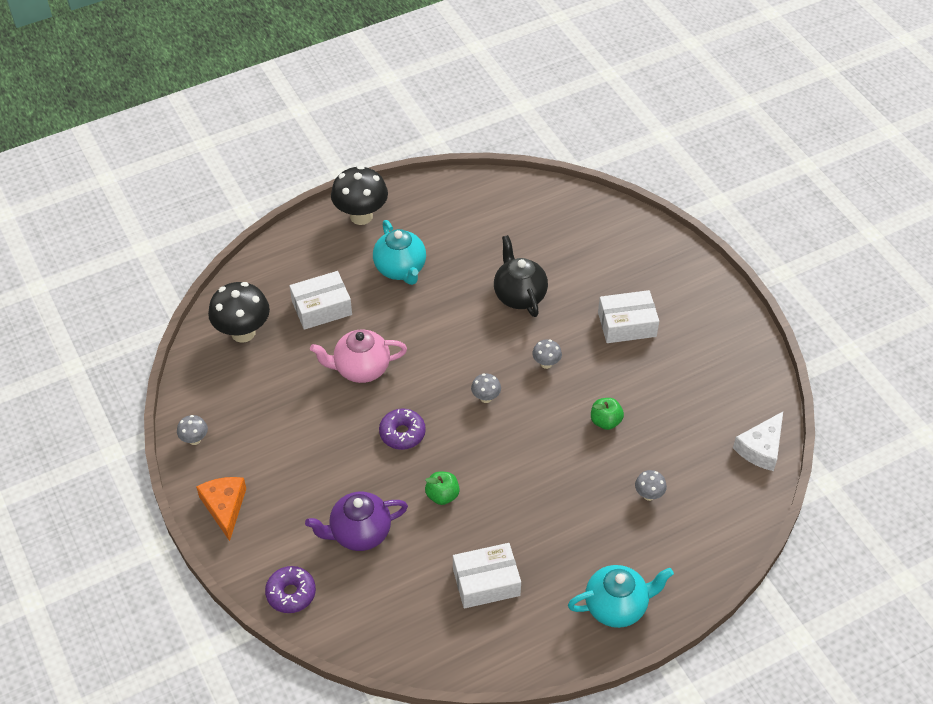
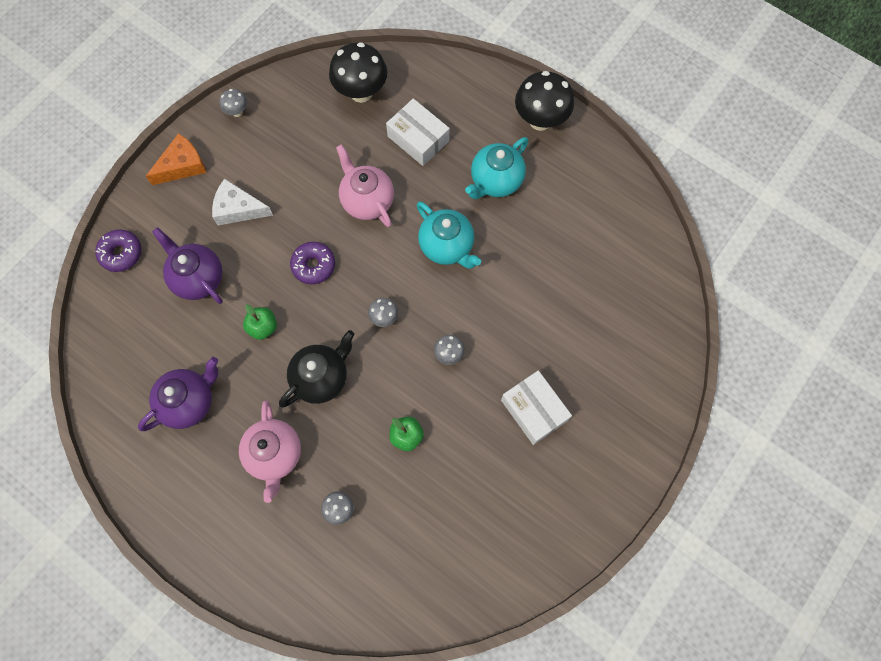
camera: 65 degrees right, 20 degrees up
(486, 582) = (189, 402): white box -> purple teapot
(519, 295) = (518, 296): black teapot -> black teapot (321, 378)
(574, 528) = (274, 454): none -> pink teapot
(617, 606) = (207, 526): turquoise teapot -> turquoise teapot (447, 246)
(761, 448) = (443, 600): white cheese -> white cheese (238, 209)

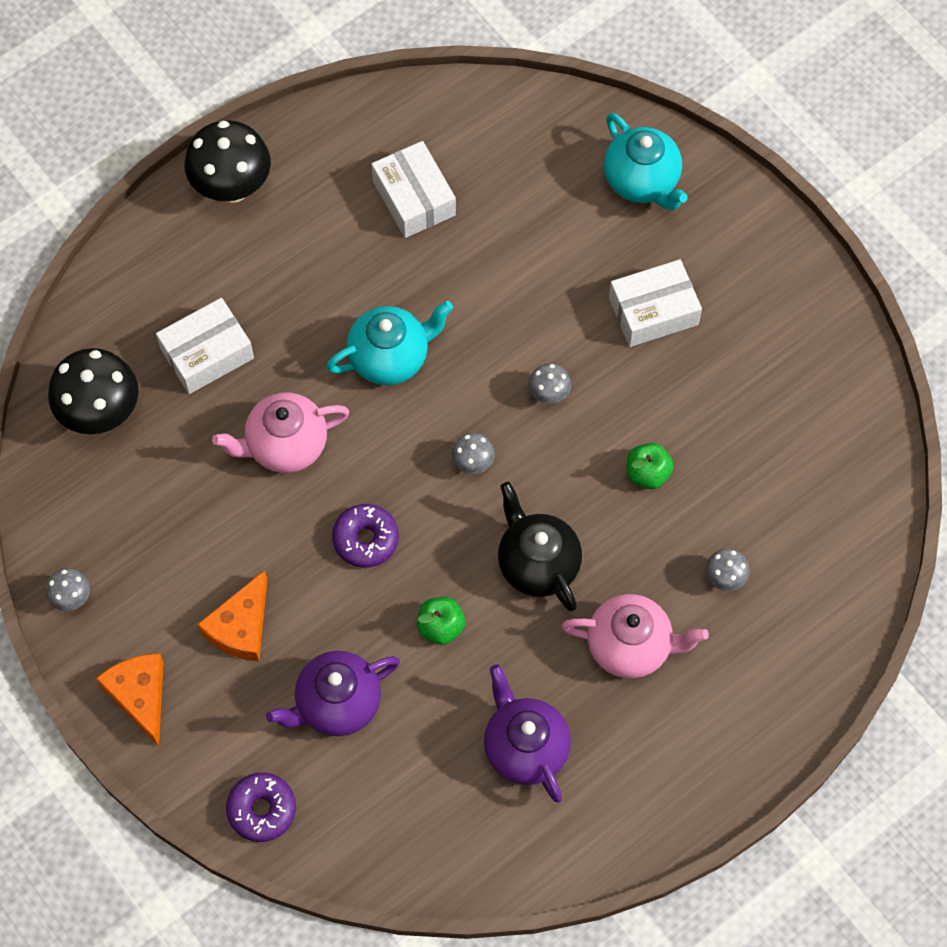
camera: 75 degrees left, 5 degrees down
(238, 209) = (240, 627): white cheese -> orange cheese
(495, 181) = (309, 270): turquoise teapot -> turquoise teapot (642, 181)
(570, 230) = (414, 198): none -> white box

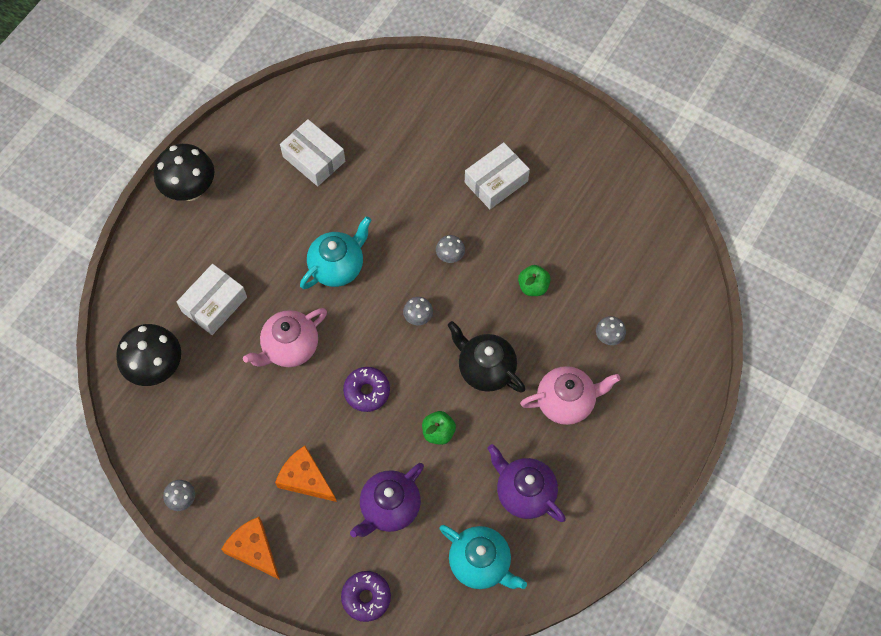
camera: 20 degrees left, 0 degrees up
(240, 627) = (305, 478): orange cheese -> orange cheese turned 120 degrees clockwise
(642, 181) = (456, 102): turquoise teapot -> turquoise teapot (480, 563)

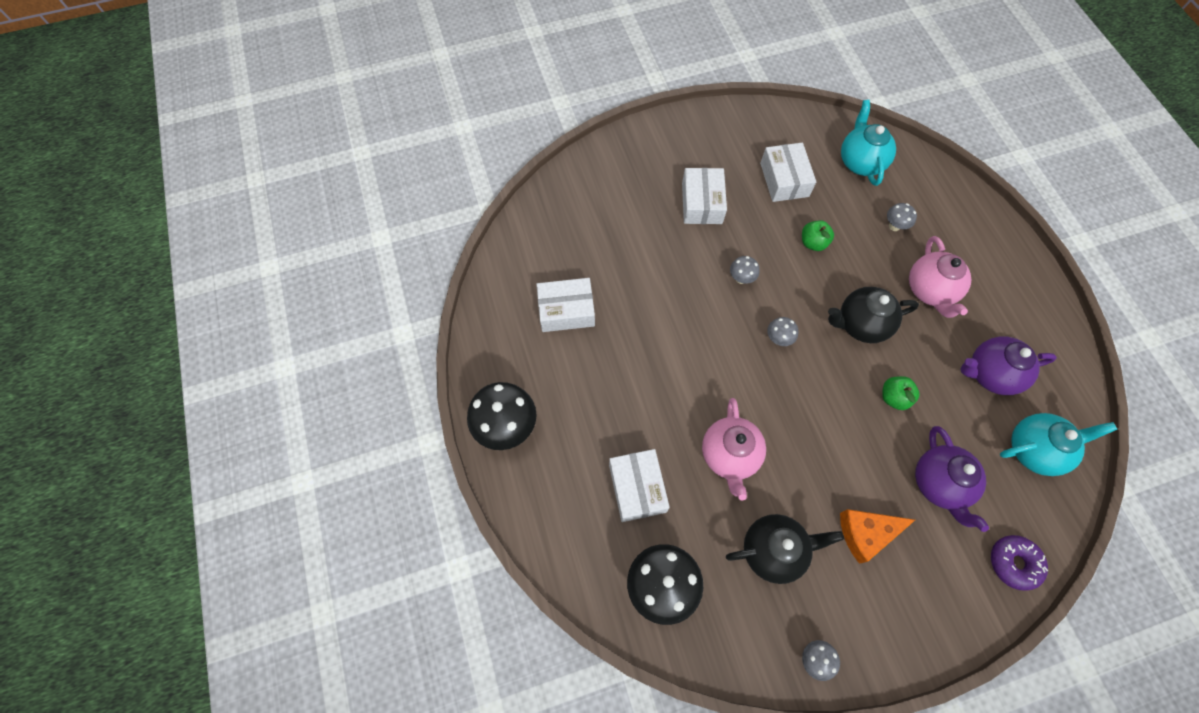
camera: 50 degrees left, 0 degrees up
(240, 424) = (773, 550): none -> black teapot
(254, 549) = (907, 628): orange cheese -> none
(337, 267) = (683, 364): turquoise teapot -> turquoise teapot (860, 162)
(367, 391) = (817, 424): purple donut -> none
(566, 402) = (929, 291): pink teapot -> pink teapot turned 150 degrees clockwise
(577, 225) = (784, 179): none -> white box

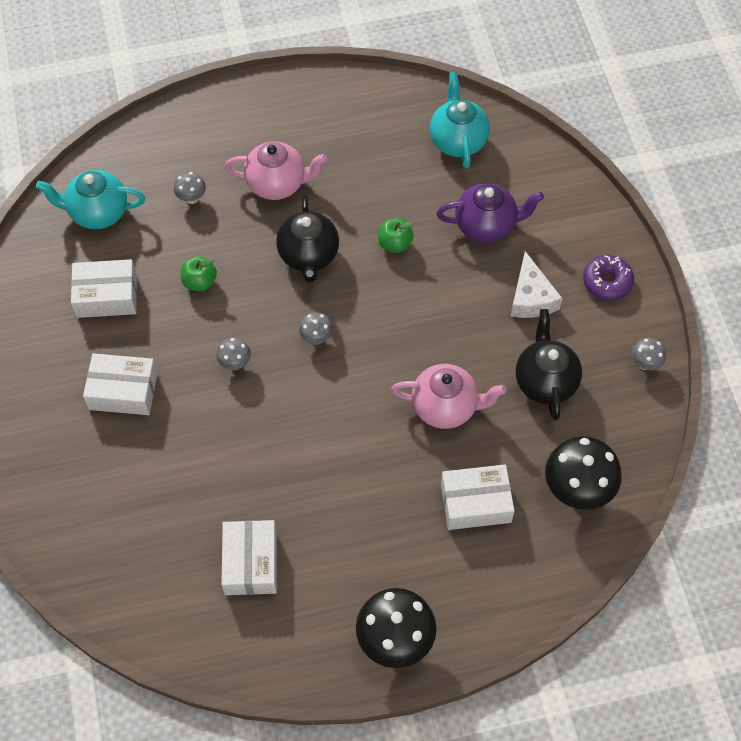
camera: 85 degrees left, 5 degrees down
(866, 533) = (531, 297): orange cheese -> white cheese
(990, 373) = (377, 155): purple teapot -> none
(1013, 563) = (562, 185): purple donut -> purple donut (607, 282)

